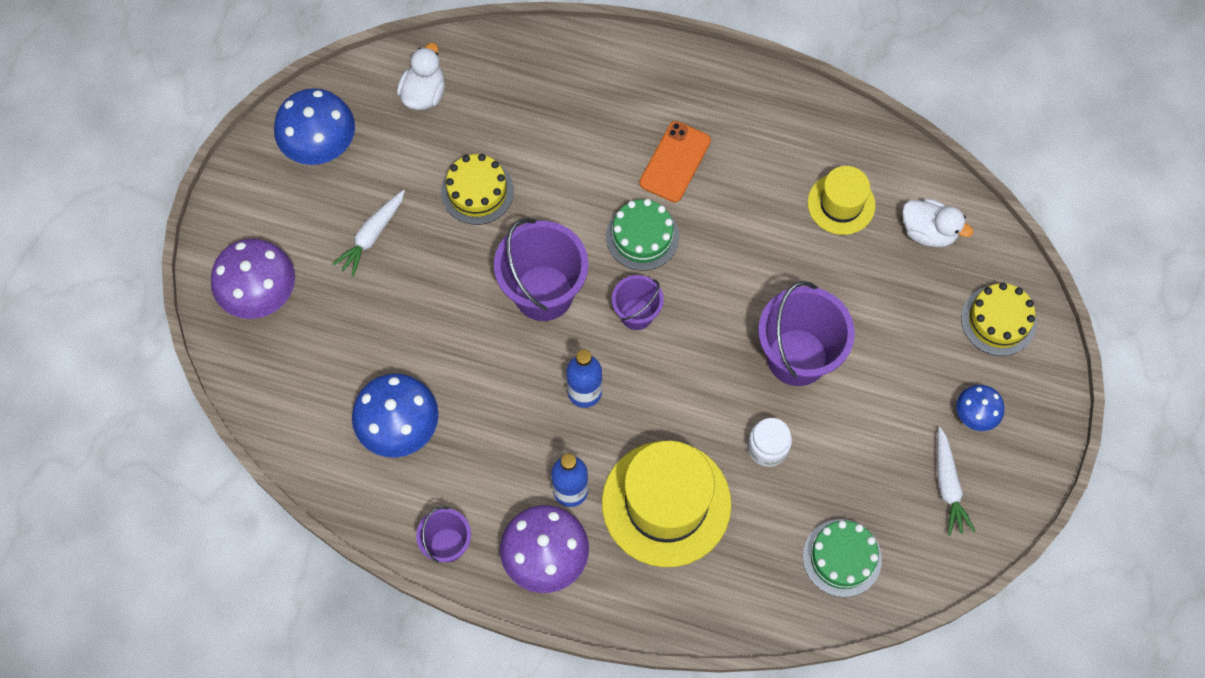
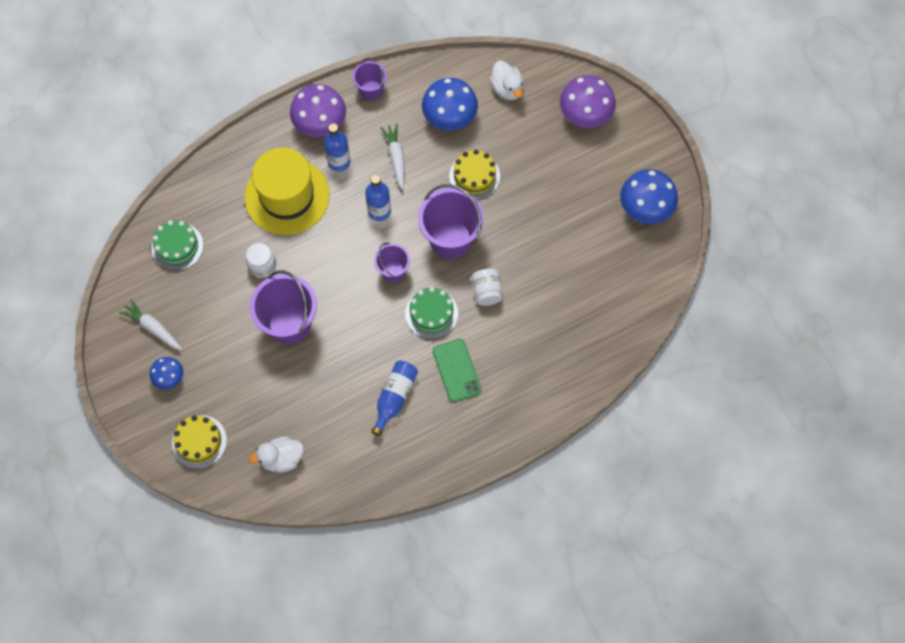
camera: 135 degrees right, 0 degrees up
(372, 236) = (565, 189): white carrot -> white carrot (396, 157)
(424, 93) = (627, 283): white duck -> white duck (507, 89)
(477, 191) = (540, 258): yellow cake -> yellow cake (474, 176)
(565, 208) = (487, 292): none -> white jar
(675, 162) = (456, 370): orange phone -> green phone
(761, 190) = (394, 397): none -> blue bottle
(841, 204) = (344, 430): yellow hat -> none

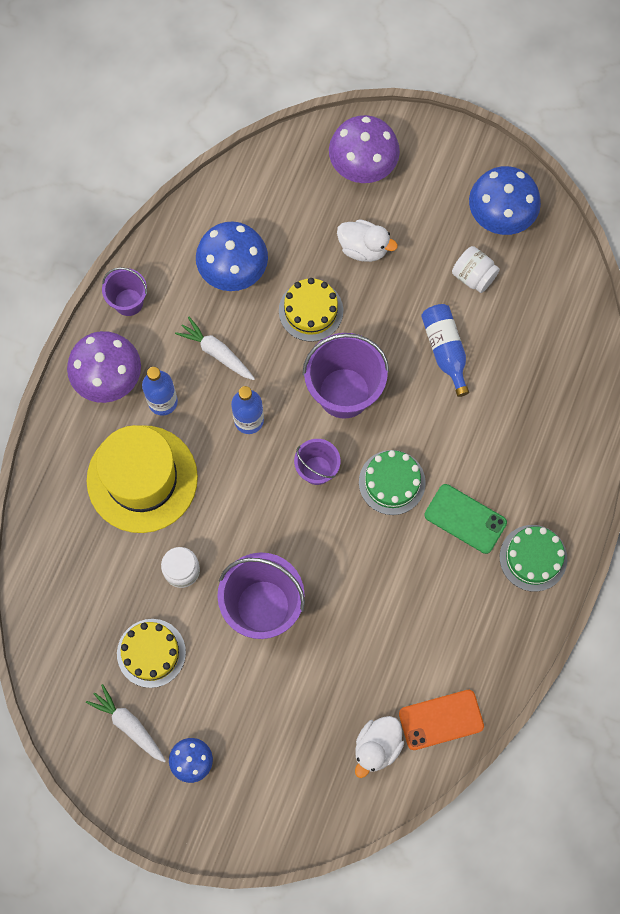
camera: 40 degrees left, 5 degrees up
(153, 328) = (128, 725): white carrot -> white carrot turned 45 degrees clockwise
(177, 246) = (76, 621): green cake -> green cake (533, 558)
(199, 441) = (281, 799): yellow cake -> yellow cake (151, 653)
(333, 475) = (441, 720): none -> orange phone
(394, 397) = (431, 595): blue bottle -> blue bottle (445, 350)
(487, 292) = (425, 417): white jar -> white jar (473, 276)
(507, 89) = (263, 196): white duck -> white duck (363, 248)

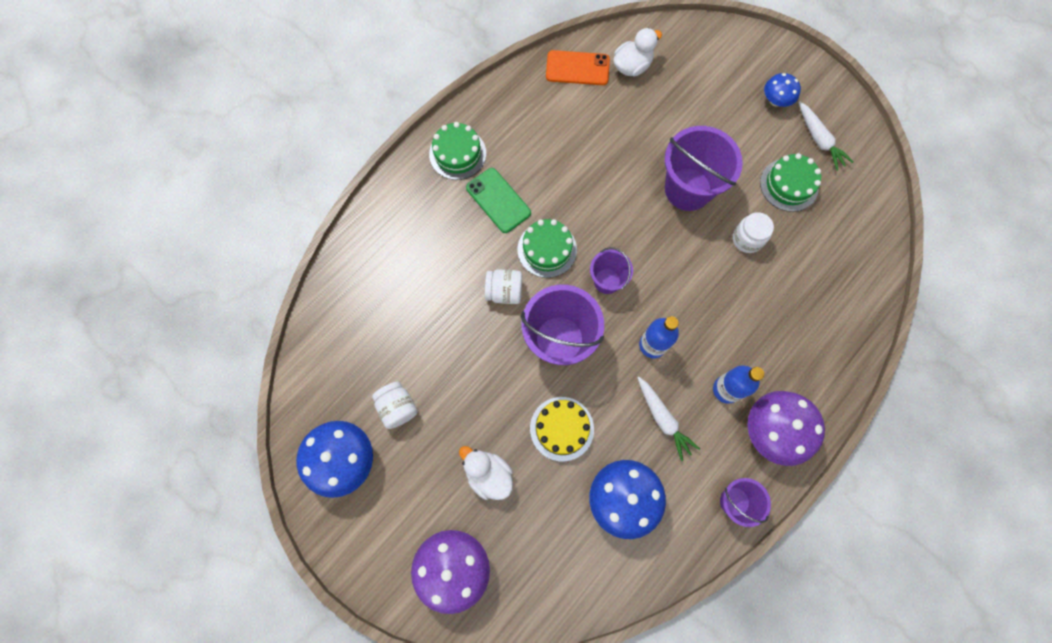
camera: 160 degrees left, 0 degrees up
(142, 479) = (762, 326): yellow hat -> none
(151, 653) = (789, 185): yellow cake -> green cake
(418, 422) = (504, 291): none -> white jar
(445, 350) = (454, 347): blue bottle -> none

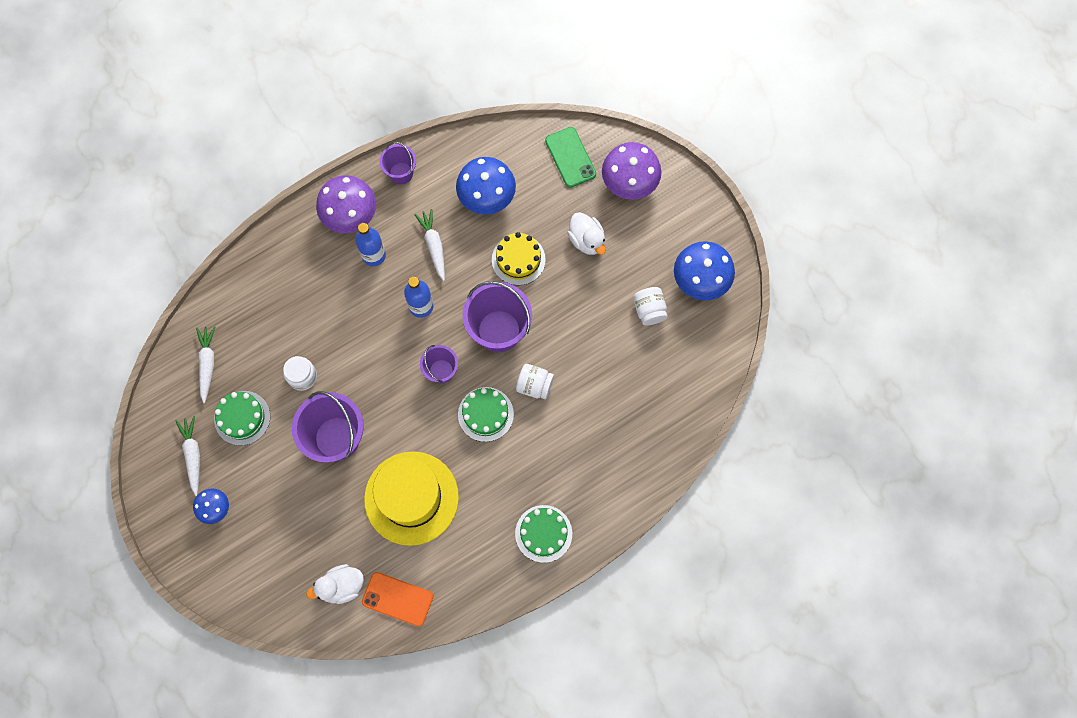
camera: 165 degrees left, 0 degrees up
(498, 200) = (517, 474): green phone -> green phone (570, 157)
(595, 154) = (411, 498): none -> yellow hat
(848, 227) = (207, 364): none -> white carrot

